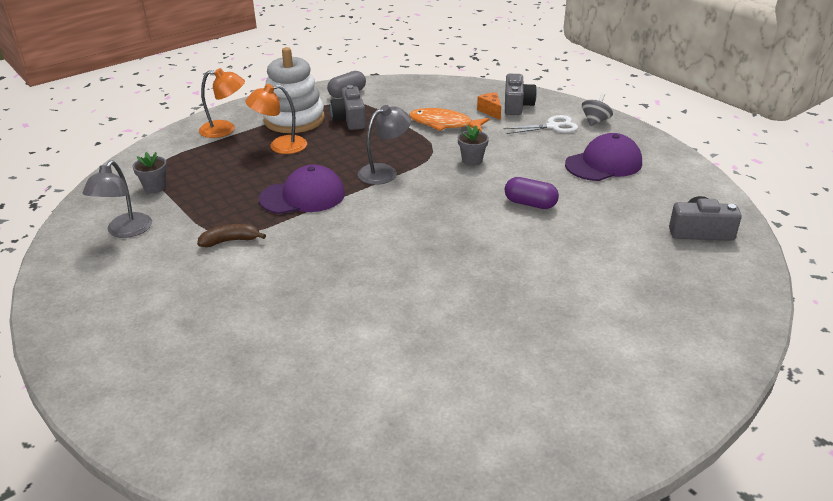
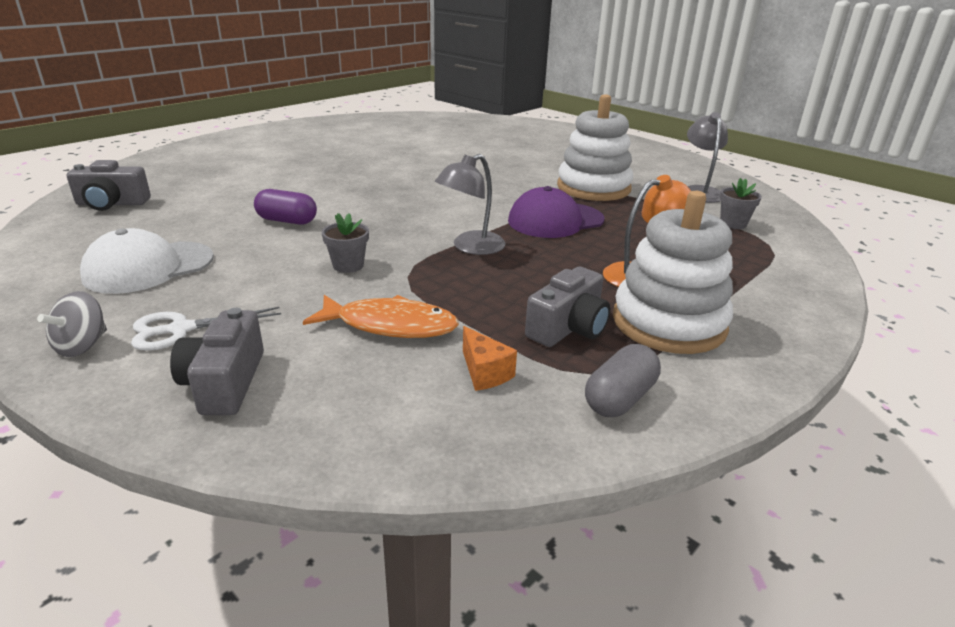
camera: 170 degrees right, 5 degrees down
(225, 129) = (759, 298): orange lamp -> none
(230, 241) = (593, 188): brown banana -> white stacking toy
(350, 119) = (568, 328): grey camera -> grey camera turned 60 degrees clockwise
(490, 111) = (291, 361): orange cheese -> orange cheese (484, 373)
(603, 164) = (149, 267): purple cap -> white cap

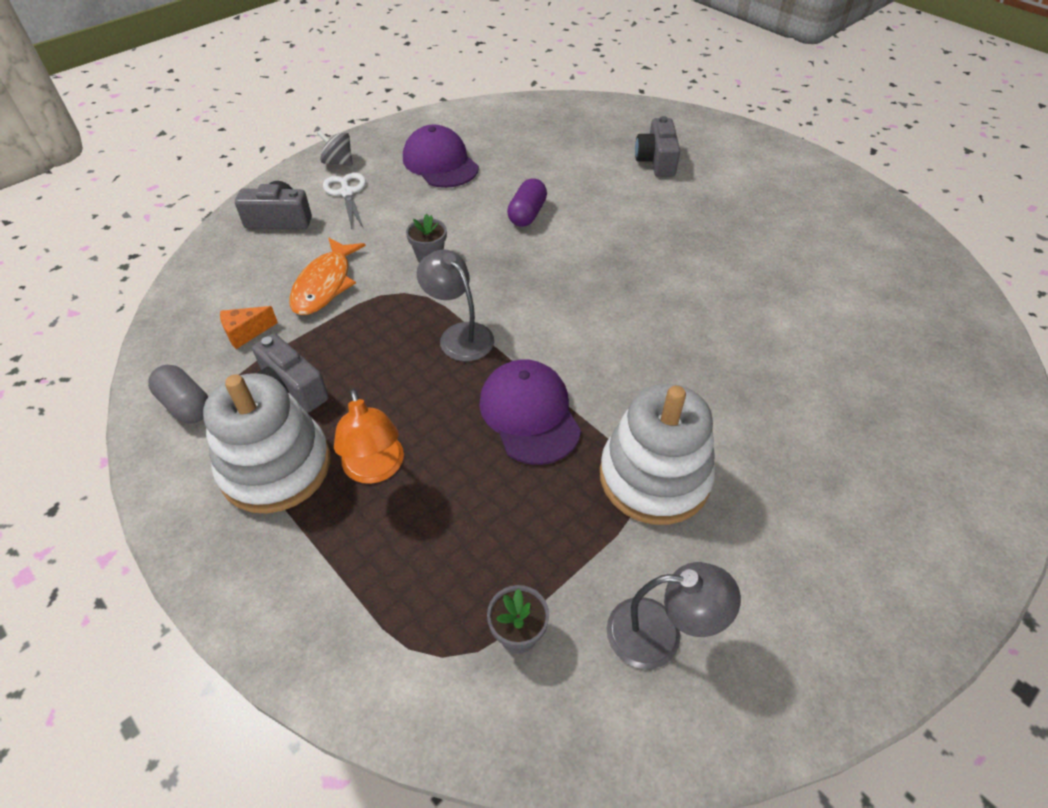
camera: 95 degrees right, 20 degrees up
(112, 204) = (563, 122): grey camera -> grey camera (656, 161)
(149, 267) = (440, 163): white cap -> purple cap

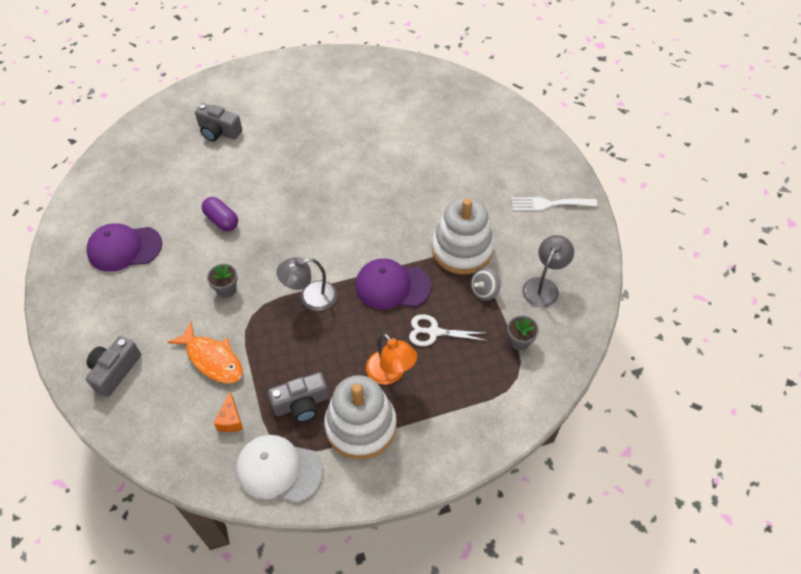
camera: 65 degrees left, 5 degrees up
(186, 405) = (279, 470): grey capsule -> white cap
(338, 162) = (69, 313): grey spinning top -> grey spinning top (484, 291)
(347, 193) = (115, 318): white scissors -> white scissors (434, 332)
(375, 469) = (390, 374): orange lamp -> orange lamp turned 45 degrees clockwise
(854, 578) = (549, 204): none -> white fork

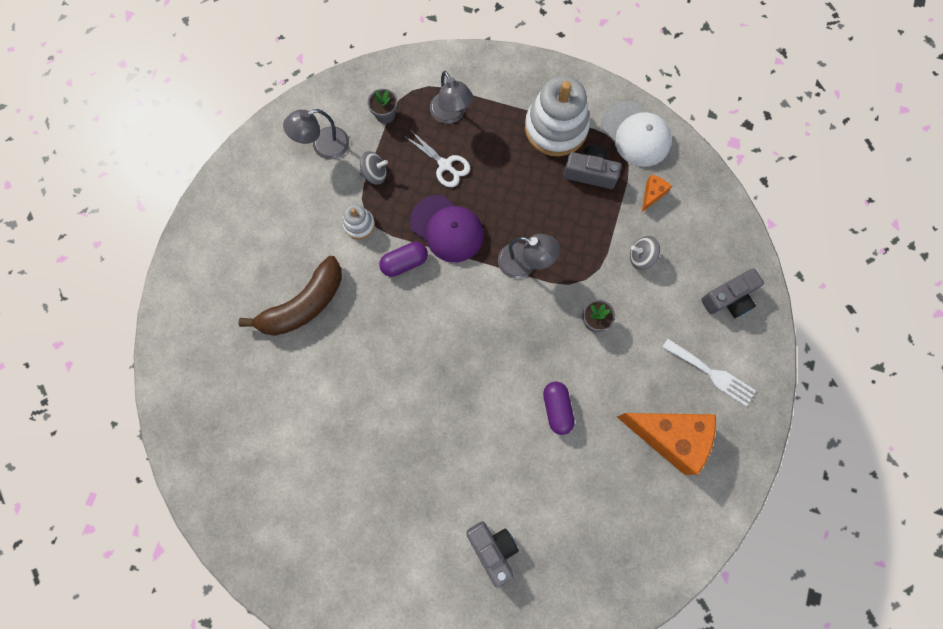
camera: 145 degrees left, 20 degrees up
(124, 248) = (669, 437): purple cap -> orange cheese
(212, 359) = (641, 257): orange fish -> grey spinning top
(390, 374) = (505, 153): orange lamp -> none
(405, 245) = (404, 263): none -> purple capsule
(453, 182) = (304, 305): none -> brown banana
(462, 250) = (359, 225): white stacking toy -> white stacking toy, size x0.48
(464, 377) = (451, 114): none -> grey lamp
(549, 204) = (241, 219): white fork -> white fork (711, 373)

